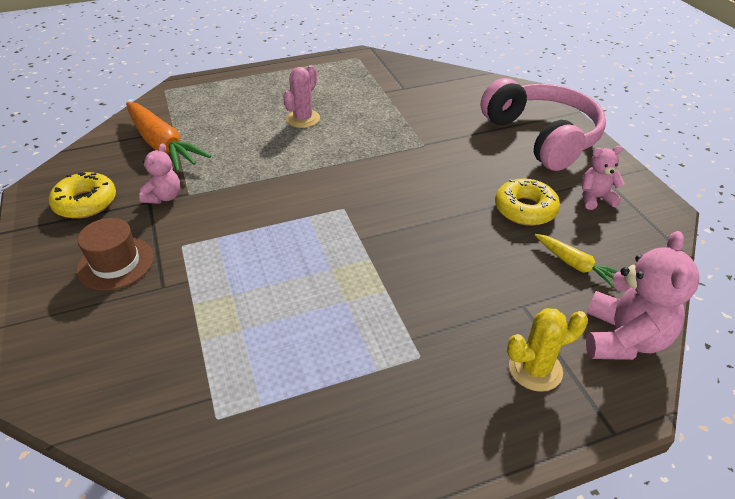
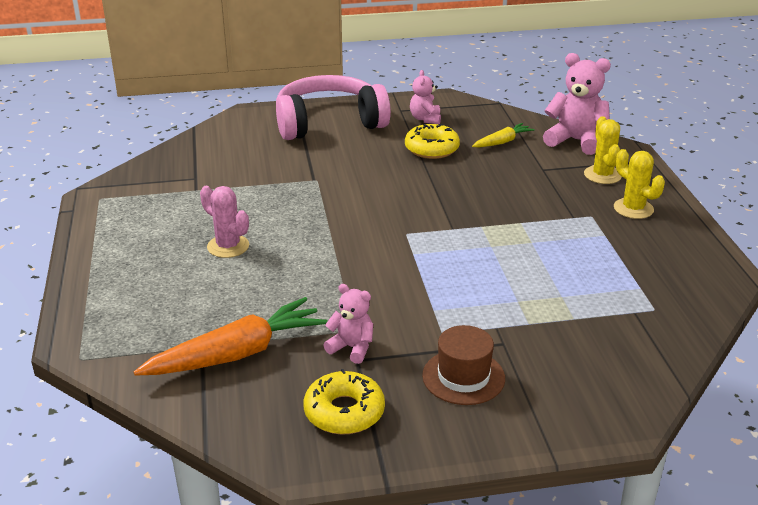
camera: 80 degrees left, 10 degrees down
(453, 404) = (633, 209): none -> yellow cactus

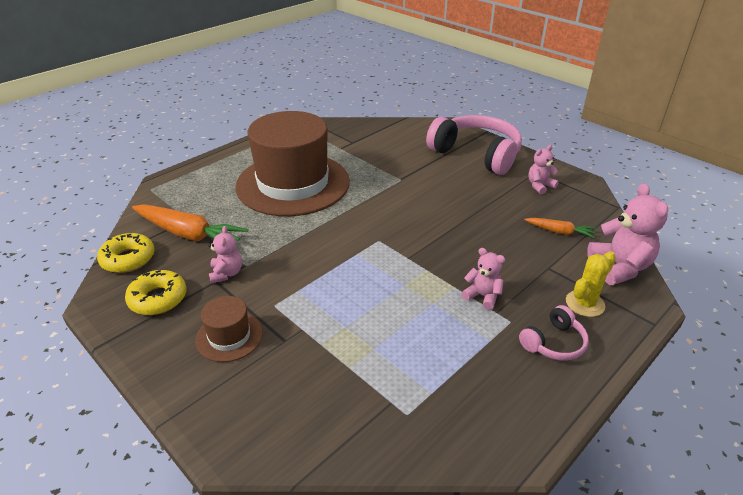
camera: 55 degrees right, 5 degrees up
(228, 246) = (293, 184): pink cactus -> brown hat
(431, 149) = (502, 205): yellow donut -> yellow donut (128, 259)
(502, 142) = (559, 232): yellow carrot -> orange carrot
(547, 214) = (482, 296): none -> pink teddy bear
(633, 209) = (554, 343): yellow cactus -> pink headphones

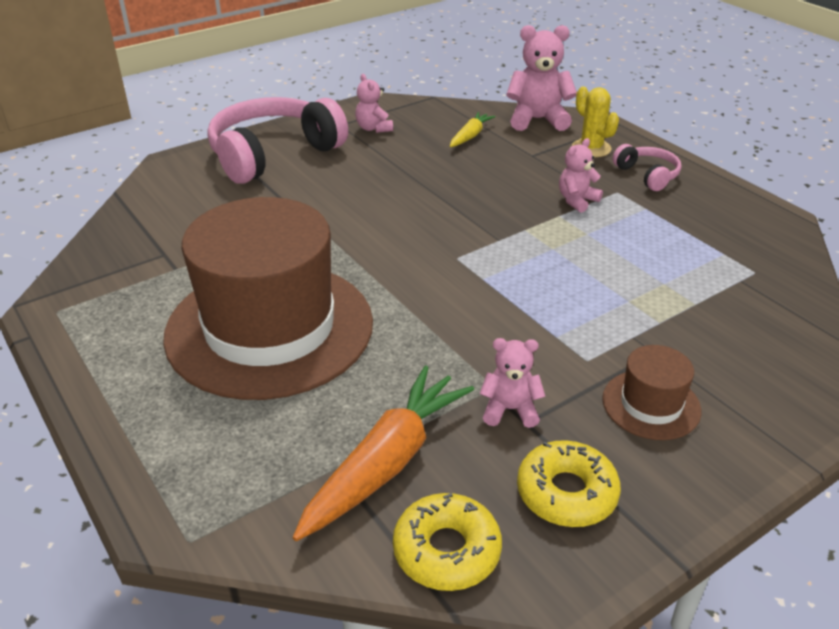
camera: 80 degrees left, 0 degrees up
(559, 232) = (470, 136): orange carrot -> yellow carrot

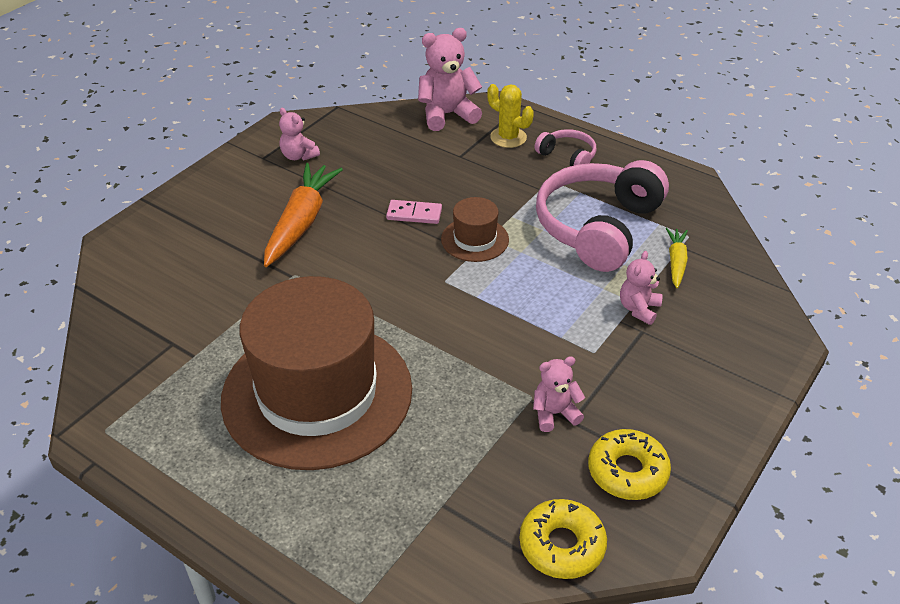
camera: 20 degrees left, 5 degrees up
(273, 154) = (216, 207): pink headphones -> pink headphones (598, 227)
(386, 463) = (481, 488): orange carrot -> orange carrot (301, 222)
(458, 195) = (414, 214): none -> pink domino
(470, 136) = (394, 146): yellow carrot -> yellow carrot (676, 262)
(577, 200) = (520, 197): pink teddy bear -> pink teddy bear (639, 309)
(651, 404) = (658, 378): brown hat -> brown hat (475, 239)

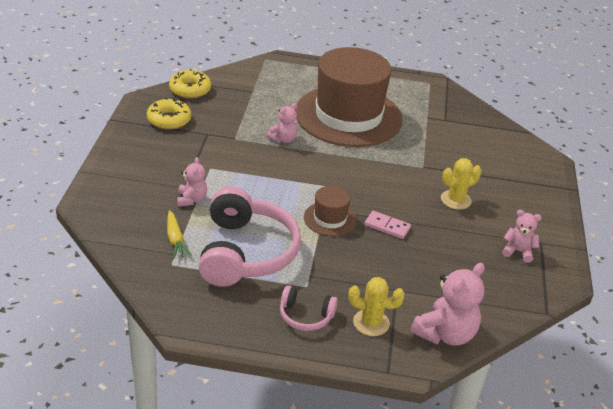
camera: 150 degrees right, 5 degrees down
(301, 222) = (455, 200): orange carrot -> yellow cactus
(414, 214) = (387, 226): pink domino -> pink domino turned 45 degrees clockwise
(554, 413) = (218, 134): pink teddy bear -> pink teddy bear (283, 139)

